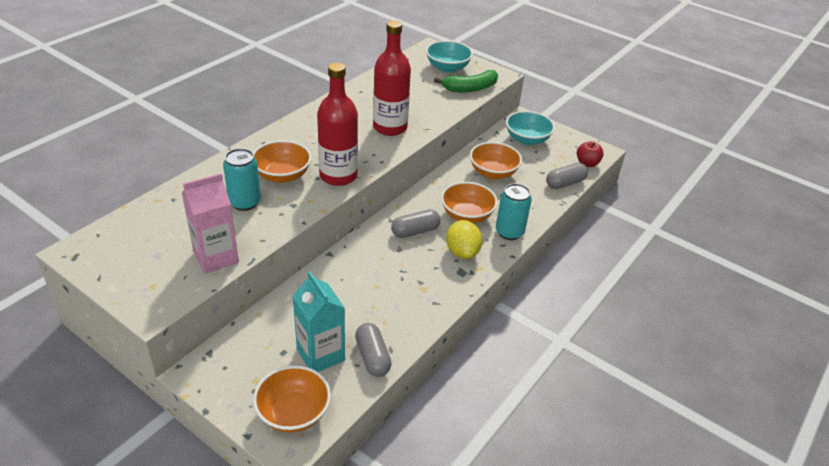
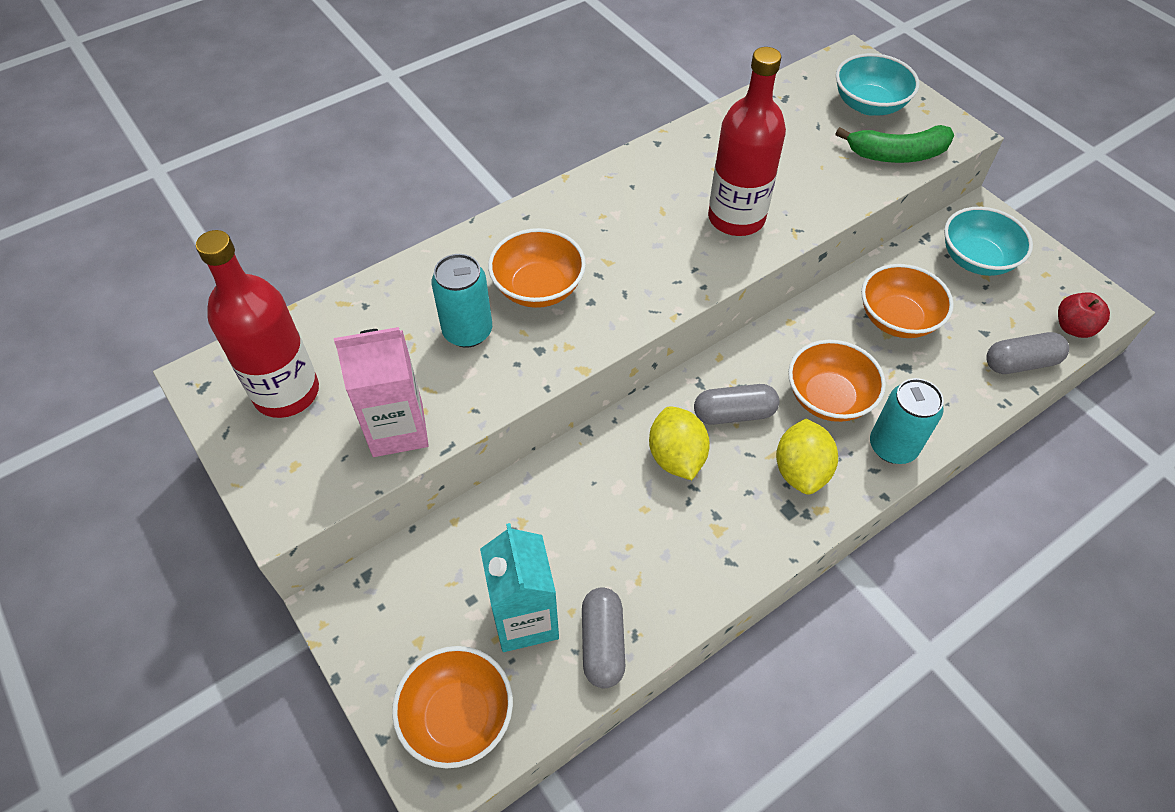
camera: 20 degrees right, 15 degrees up
(338, 176) = (625, 304): red bottle -> red bottle (286, 392)
(388, 258) = (676, 457): none -> yellow lemon

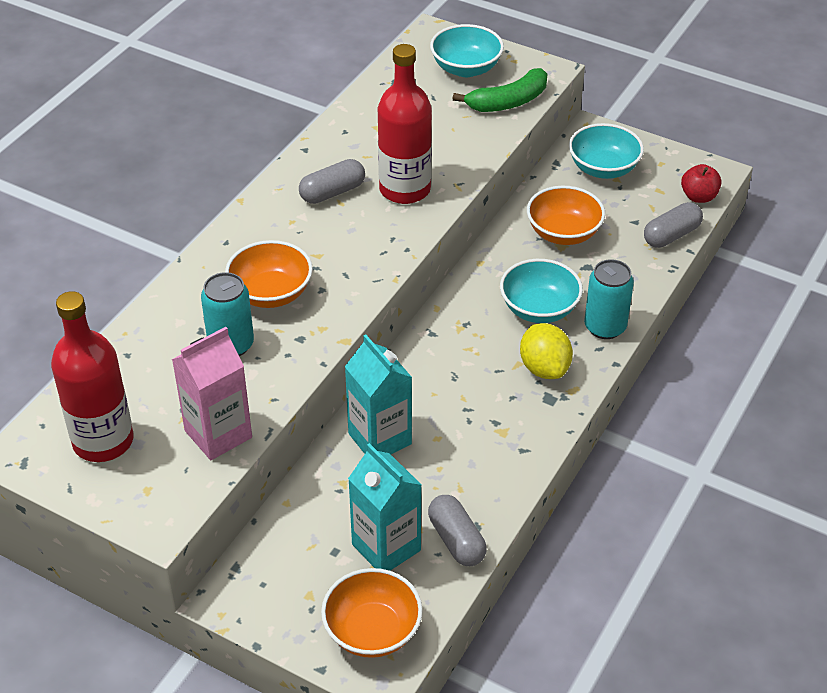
camera: 25 degrees left, 10 degrees down
(585, 486) = (380, 439): none -> turquoise carton
(676, 457) = (442, 392): yellow lemon -> none
(734, 413) = (471, 345): grey capsule -> grey capsule (332, 192)
(828, 398) = (539, 309): orange bowl -> turquoise bowl

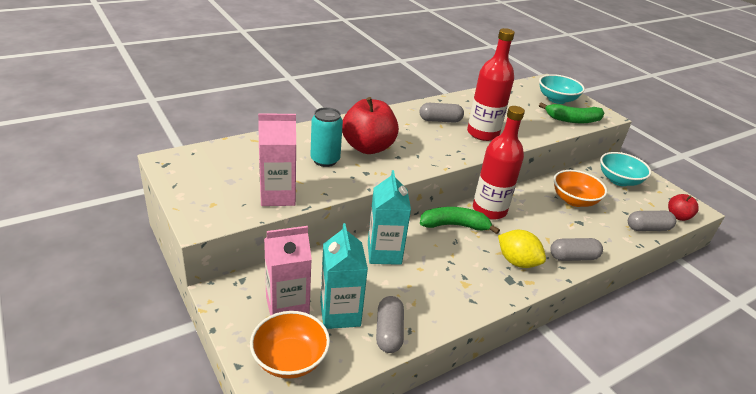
camera: 25 degrees right, 10 degrees down
(103, 441) = (214, 172): red bottle -> red bottle (489, 210)
(271, 293) = (368, 147): orange bowl -> red apple
(319, 572) = (287, 307): none -> pink carton
(438, 352) = (454, 225): none -> green banana
(539, 309) = (534, 230): turquoise bowl -> none
(544, 368) = (517, 262): yellow lemon -> yellow lemon turned 60 degrees counterclockwise
(605, 327) = (573, 257): turquoise can -> grey capsule

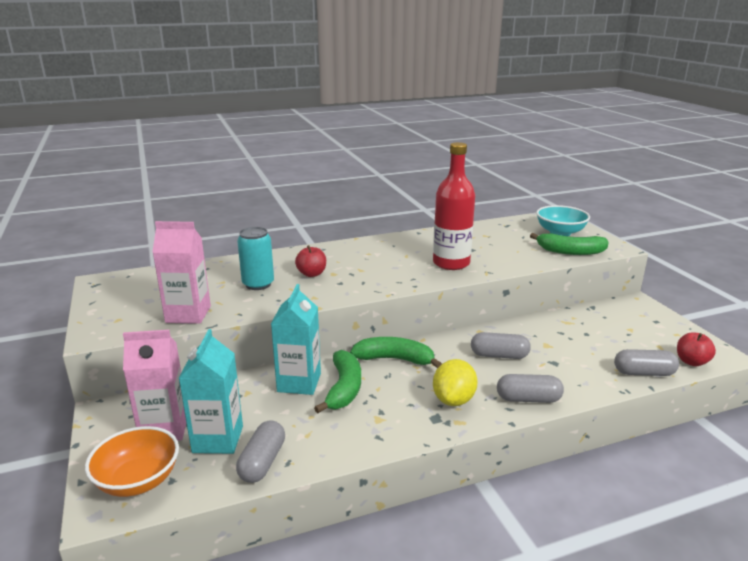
camera: 15 degrees right, 10 degrees down
(368, 147) = (311, 274): red apple -> red apple, size x0.52
(425, 257) = (344, 388): none -> green banana
(440, 120) = (407, 251): grey capsule -> grey capsule (499, 355)
(489, 210) = (444, 345): red bottle -> none
(517, 262) = (453, 400): yellow lemon -> yellow lemon turned 60 degrees clockwise
(574, 200) = (556, 339): orange bowl -> none
(619, 180) = (625, 321): turquoise bowl -> none

